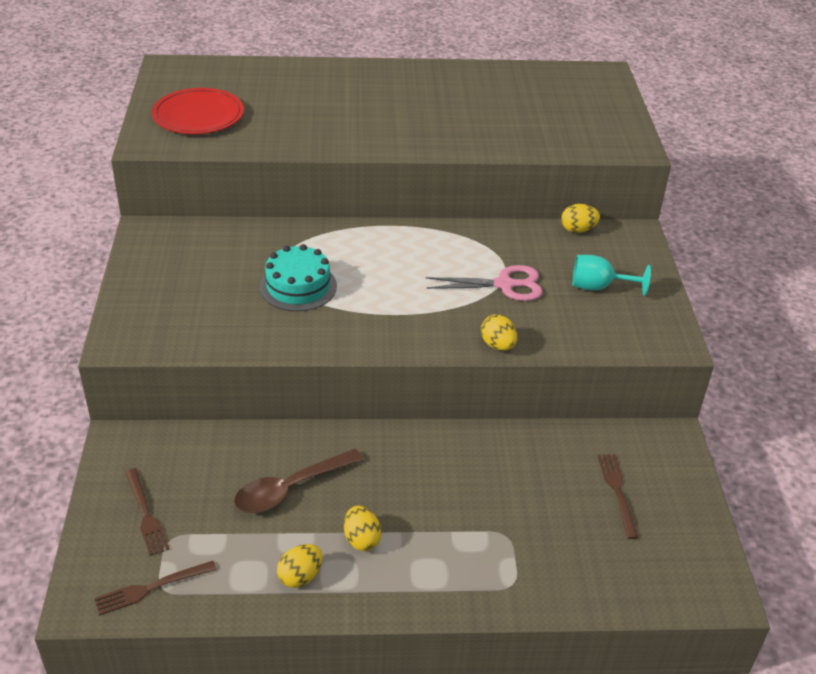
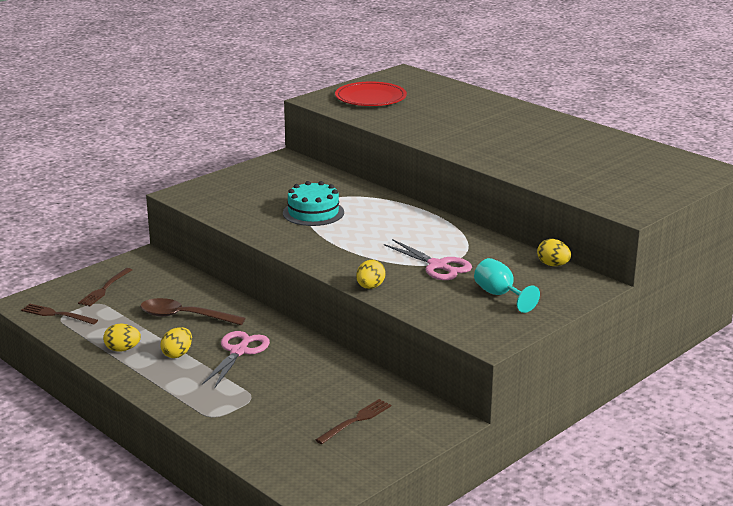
camera: 50 degrees right, 15 degrees down
(409, 492) = (239, 351): none -> pink scissors

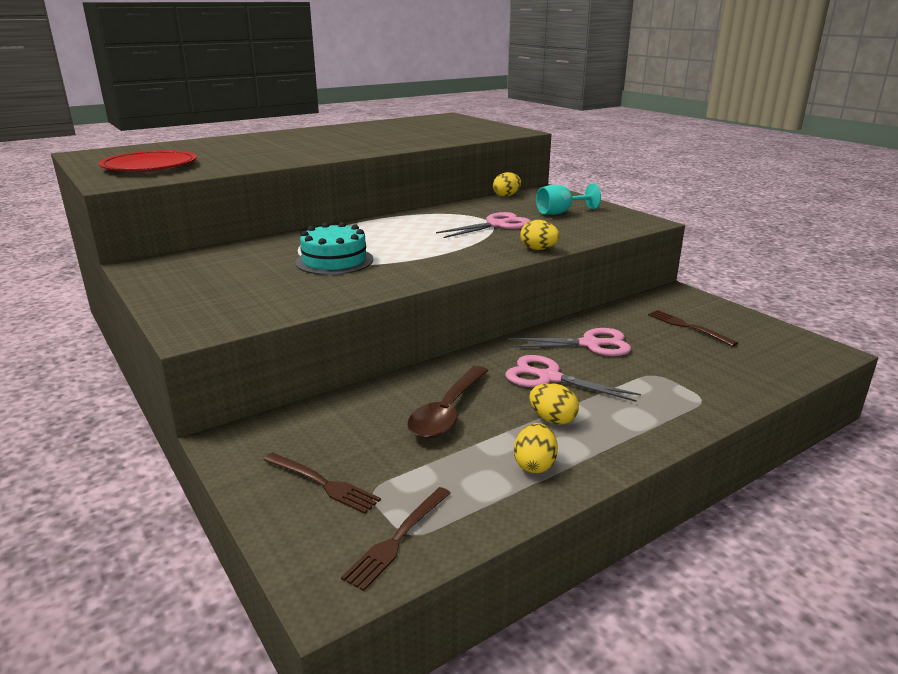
camera: 80 degrees left, 0 degrees up
(303, 369) = (590, 344): none -> pink scissors

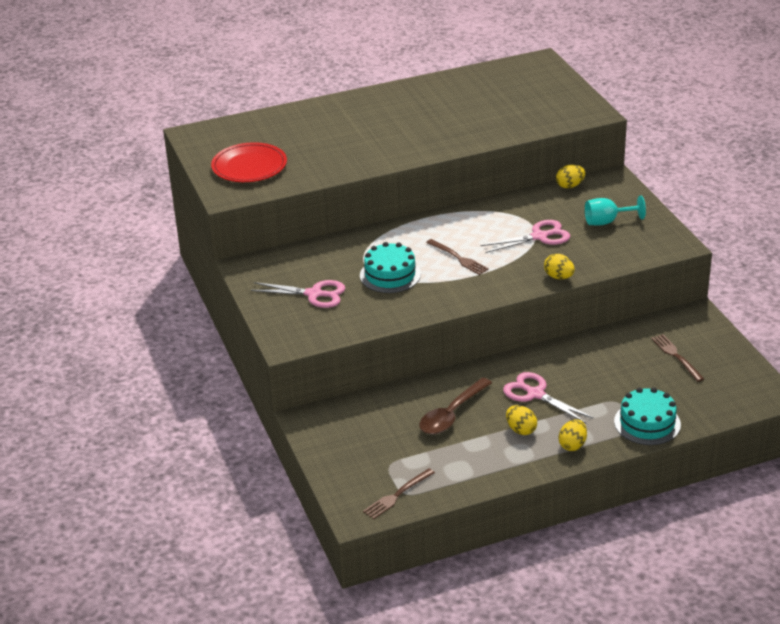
camera: 15 degrees right, 10 degrees up
(323, 483) = (361, 456): brown fork -> brown fork (458, 258)
(534, 465) = (493, 461): yellow egg -> yellow egg (572, 445)
(590, 344) = (584, 365): pink scissors -> pink scissors (314, 294)
(711, 393) = (647, 423): none -> turquoise cake

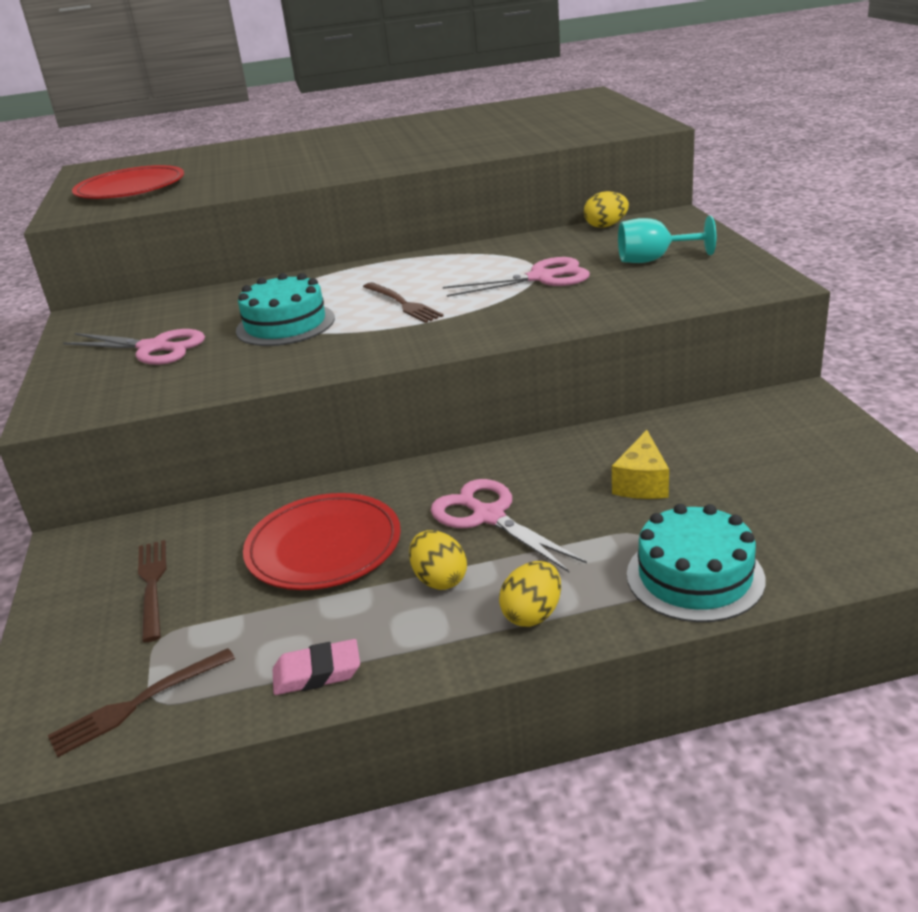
camera: 10 degrees right, 5 degrees down
(451, 414) = (324, 547): brown spoon -> red plate
(478, 477) = (317, 673): none -> pink eraser
(558, 277) = (555, 324): yellow egg -> none
(613, 372) = (642, 483): none -> yellow cheese
(676, 356) = (762, 460): brown fork -> brown fork (152, 585)

